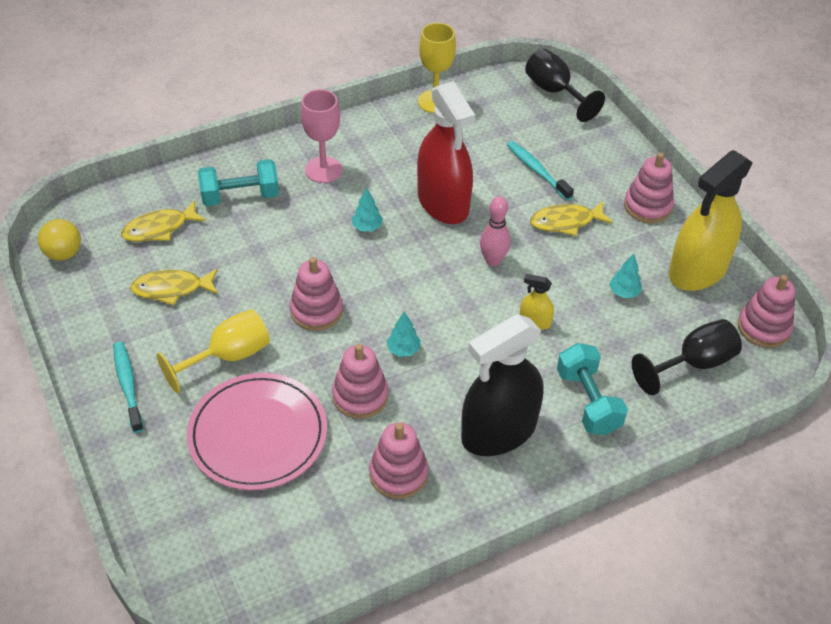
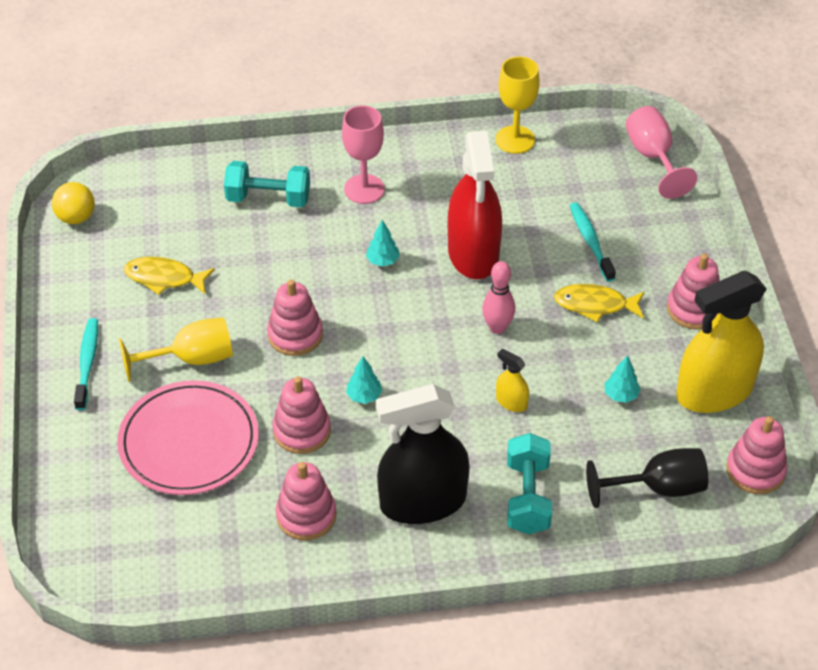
camera: 20 degrees right, 0 degrees up
(159, 228) = (176, 213): yellow fish -> none
(555, 92) = (653, 157): black goblet -> pink goblet

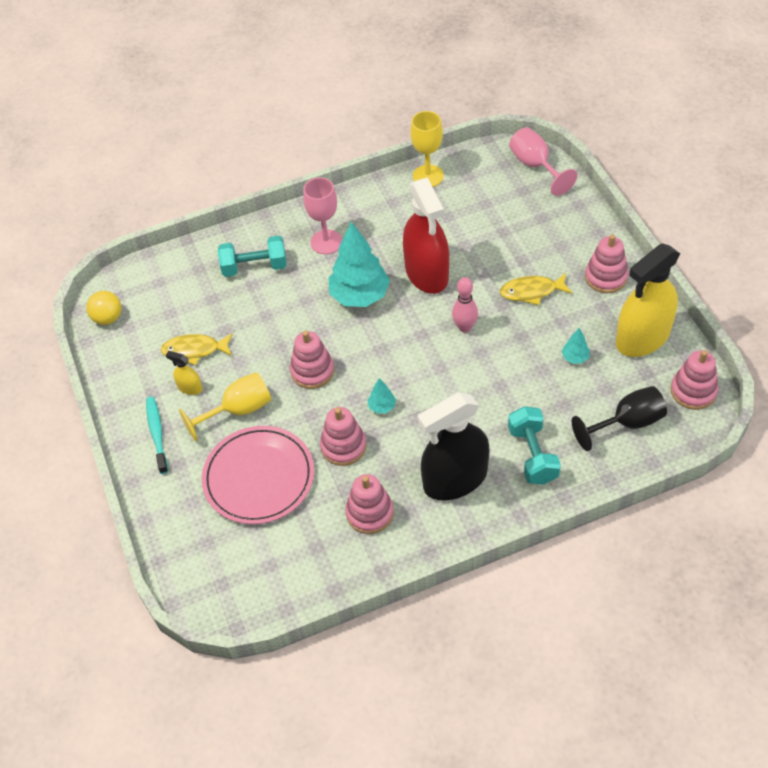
camera: 10 degrees left, 5 degrees up
(383, 261) = (360, 296): turquoise tree -> turquoise tree, size x2.30
(511, 402) = (495, 383): yellow spray bottle -> yellow spray bottle (190, 387)
(590, 241) = (511, 242): turquoise toothbrush -> none

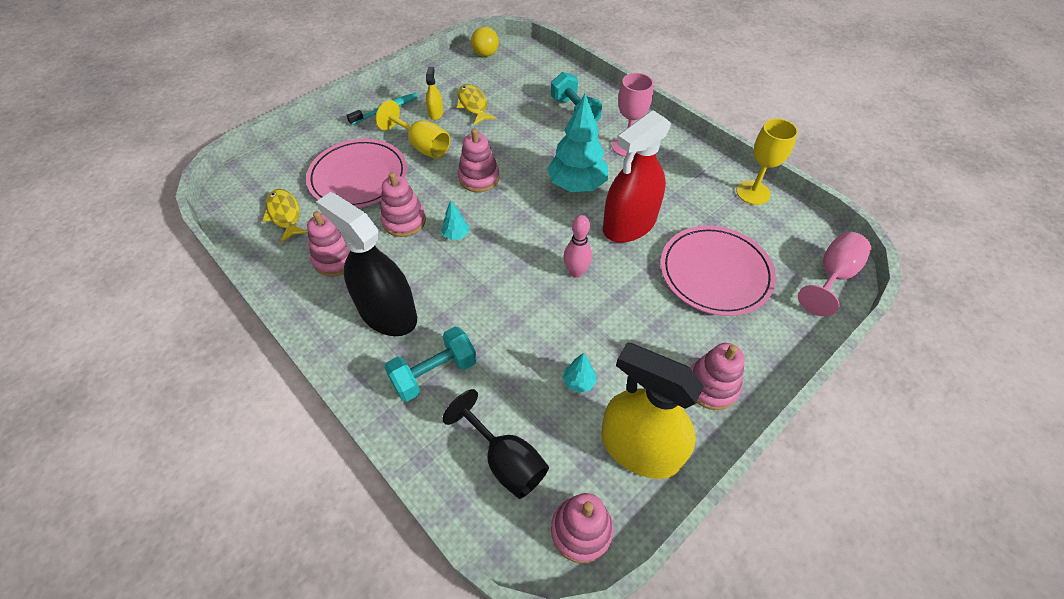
camera: 65 degrees right, 0 degrees up
(503, 235) = (715, 273): none -> pink plate
(531, 291) = (651, 317): yellow fish -> yellow fish (285, 215)

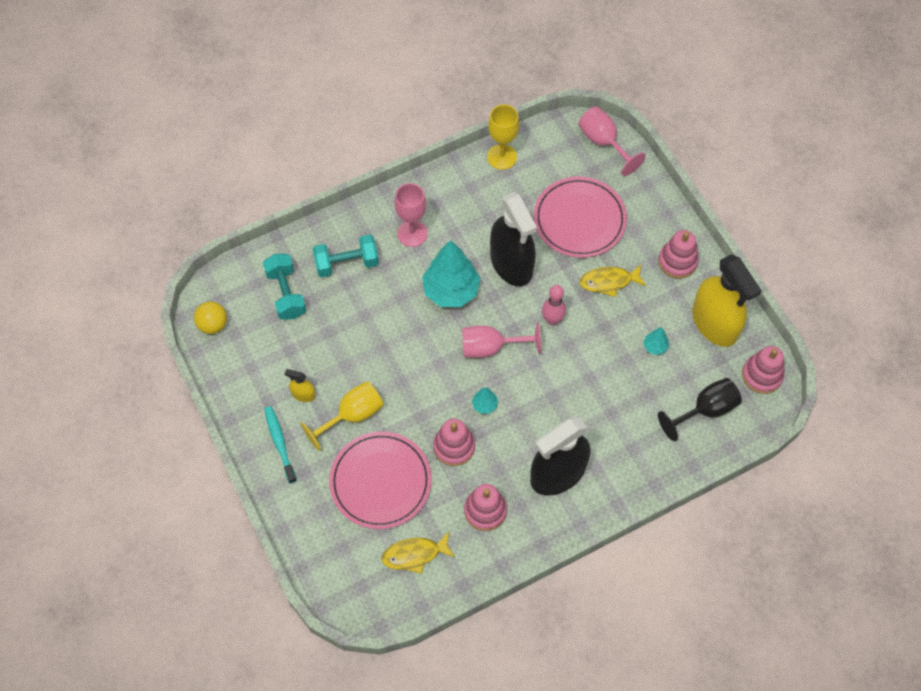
camera: 75 degrees left, 10 degrees up
(434, 373) = (624, 446): turquoise dumbbell -> turquoise dumbbell (286, 293)
(473, 105) = (302, 355): yellow fish -> yellow fish (609, 282)
(479, 178) = (416, 371): pink stacking toy -> none
(524, 228) = (491, 347): none -> pink goblet
(629, 224) = (511, 263): red spray bottle -> black spray bottle
(640, 449) = (714, 323): yellow spray bottle -> yellow spray bottle turned 75 degrees counterclockwise

